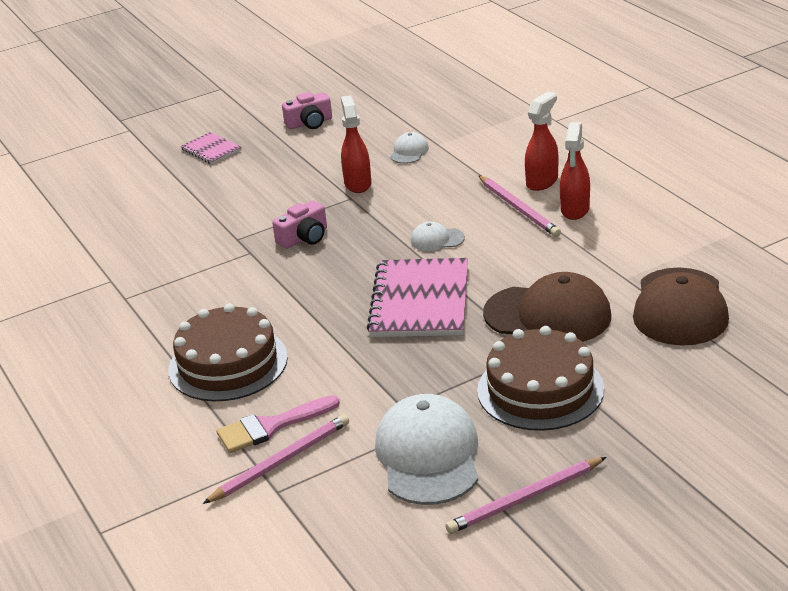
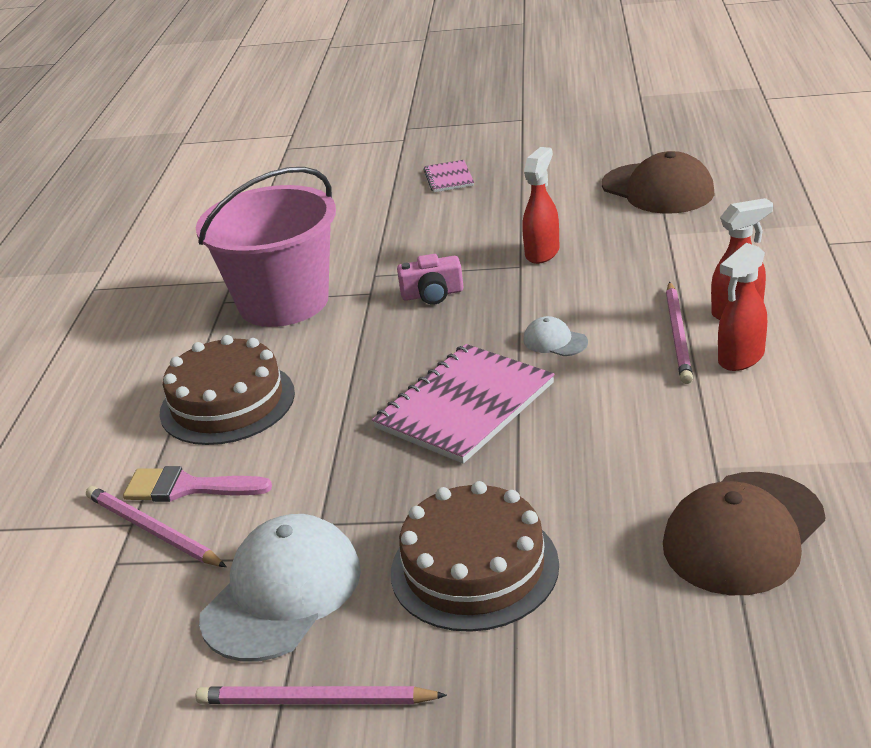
camera: 35 degrees right, 0 degrees up
(182, 281) = (283, 302): none -> pink bucket
(280, 462) = (153, 531): pink pencil -> pink pencil turned 135 degrees counterclockwise
(309, 123) = (565, 175): pink camera -> none
(409, 152) = (629, 233): white cap -> none
(548, 315) = (578, 477): brown cap -> brown cap (657, 189)

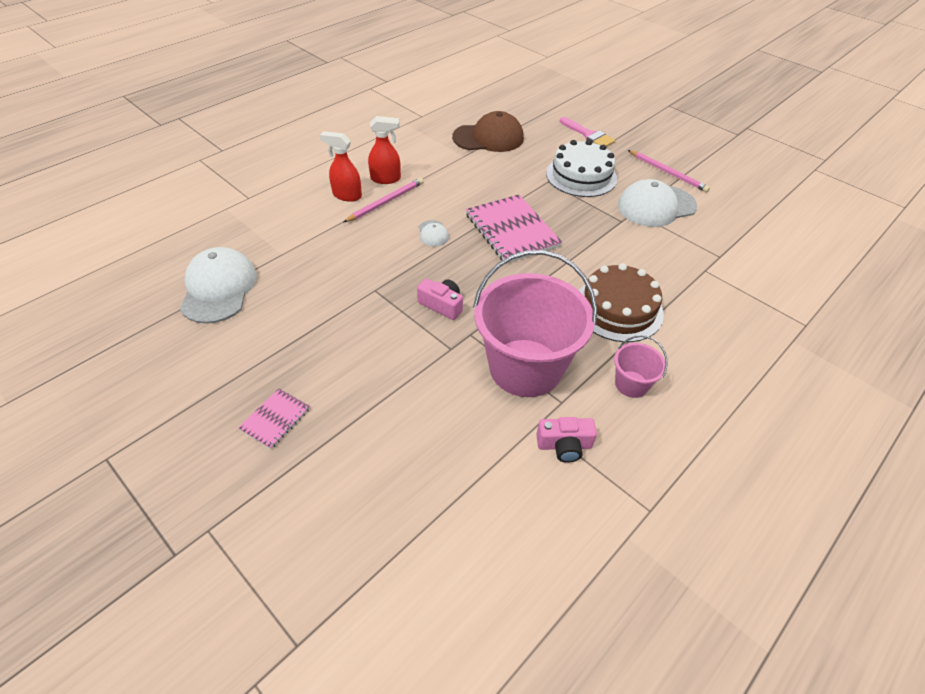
camera: 145 degrees left, 15 degrees up
(153, 531) = (696, 260): pink pencil -> none
(161, 348) = (631, 384): none -> pink bucket
(187, 487) = (669, 272): pink brush -> pink brush (588, 135)
(196, 281) = (564, 445): none -> pink camera
(465, 406) = (511, 230): pink notebook -> pink notebook turned 75 degrees clockwise
(474, 568) = (581, 176): brown cake -> white cake
(542, 253) = (350, 290): red spray bottle -> none
(657, 189) = (219, 288): brown cap -> white cap

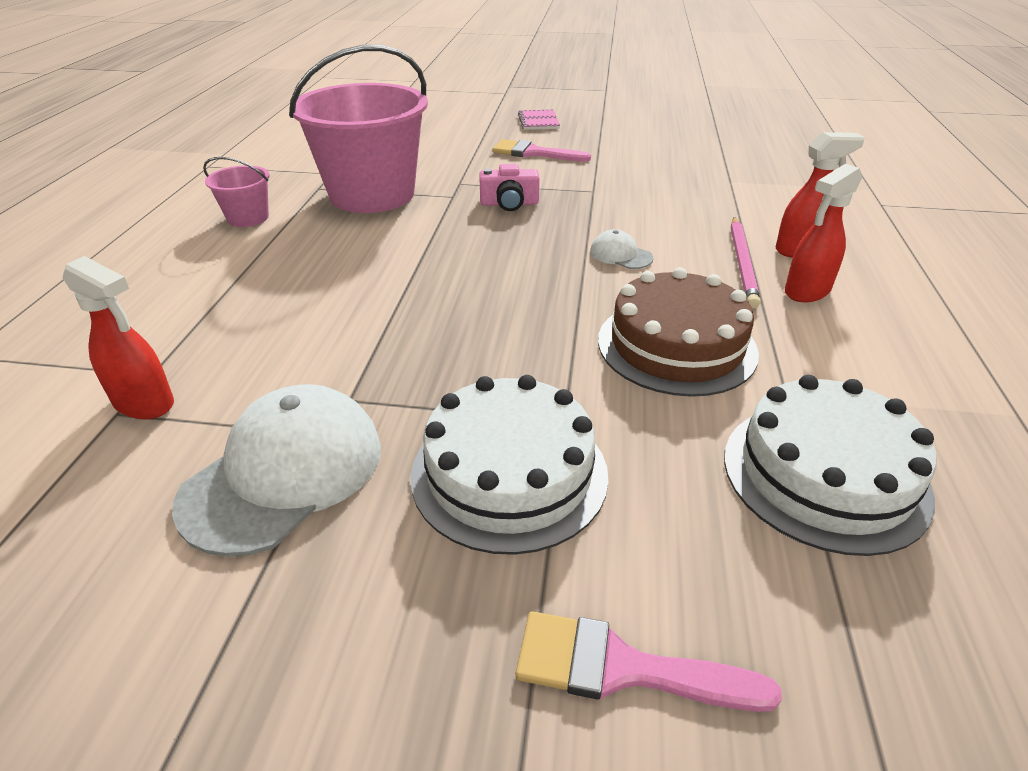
camera: 145 degrees right, 10 degrees down
(219, 288) = (721, 148): white cap -> none
(351, 360) = (534, 153): none -> pink brush
(488, 138) = (824, 474): brown cap -> white cake
(511, 230) = (525, 301): pink notebook -> none
(564, 445) = (299, 170): pink camera -> none
(618, 309) = (292, 270): brown cake -> brown cake (676, 345)
(667, 172) = (281, 623): pink pencil -> none
(708, 255) = (144, 403): none -> red spray bottle

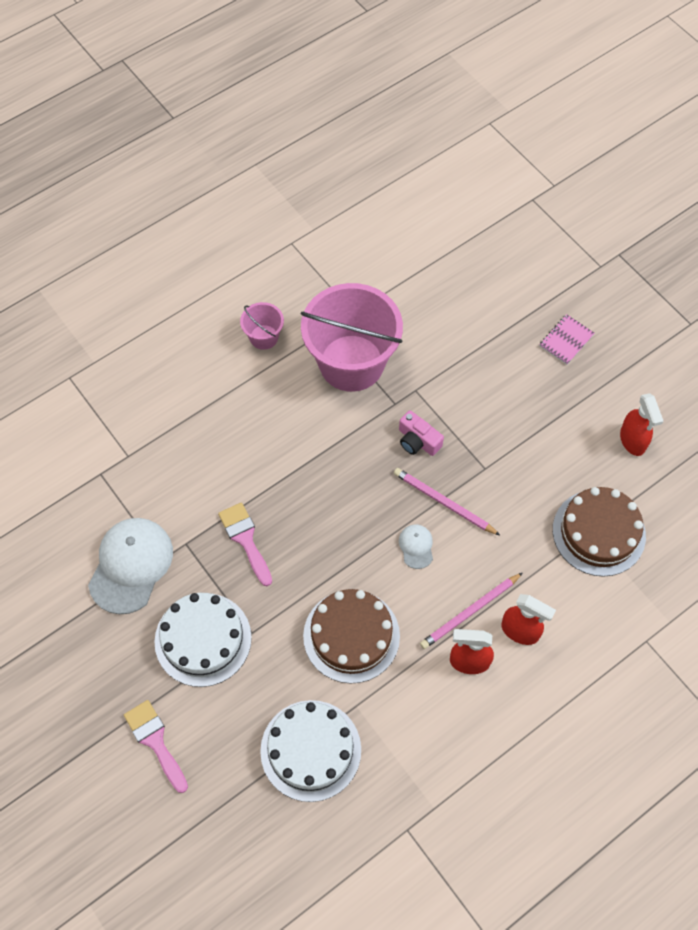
camera: 45 degrees right, 25 degrees up
(144, 403) = (113, 476): red spray bottle -> red spray bottle (632, 441)
(284, 473) = (131, 565): white cap -> white cap turned 60 degrees counterclockwise
(534, 153) = (506, 387): pink brush -> pink brush (245, 539)
(595, 221) = (444, 503): none -> pink pencil
(736, 178) = (599, 532): none -> brown cake

